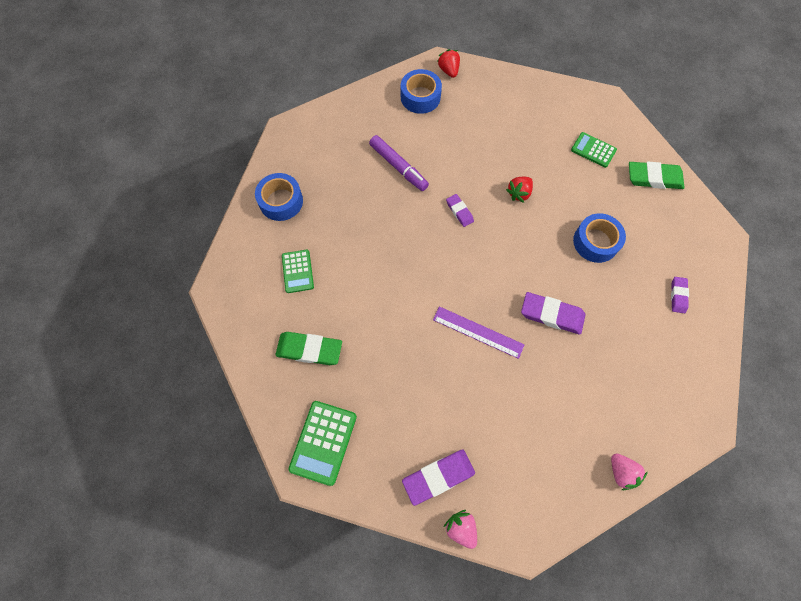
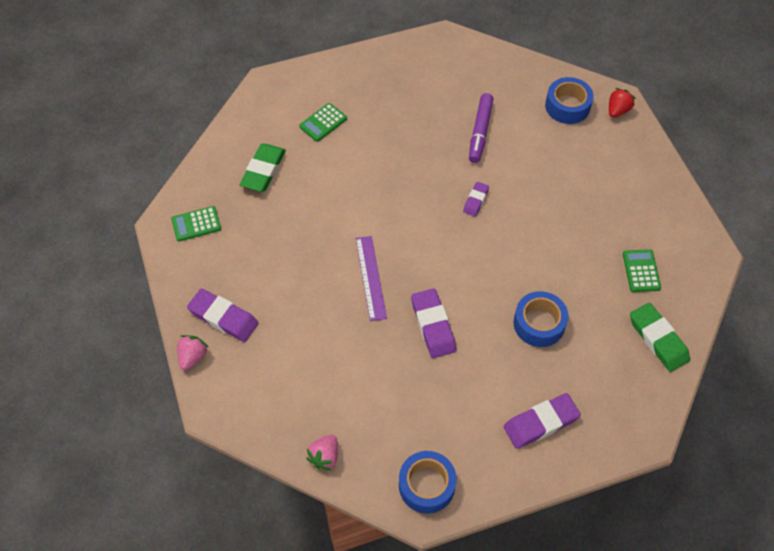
camera: 55 degrees right, 10 degrees down
(281, 201) = (375, 74): blue tape -> blue tape (426, 485)
(309, 350) = (263, 170): green eraser -> green eraser turned 45 degrees clockwise
(323, 442) = (196, 224): green calculator -> green calculator, size x0.66
(519, 193) = (535, 235): red strawberry -> none
(678, 296) = (541, 423): purple eraser -> purple eraser, size x1.75

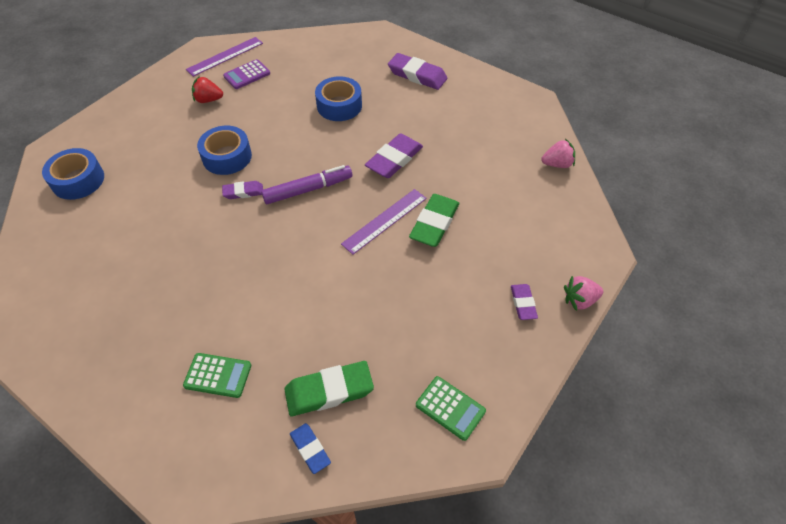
camera: 125 degrees left, 5 degrees down
(223, 317) = (523, 303): purple eraser -> purple eraser, size x0.57
(237, 144) = (310, 449): none -> blue eraser
(426, 485) = (516, 105): blue tape -> blue tape (227, 157)
(480, 132) = (151, 228): purple marker -> purple marker (308, 190)
(617, 110) = (67, 146): red strawberry -> red strawberry (208, 100)
(641, 271) = (247, 75): green calculator -> purple calculator
(658, 339) = (301, 49): green eraser -> green eraser (434, 223)
(686, 266) = (225, 56): none -> purple ruler

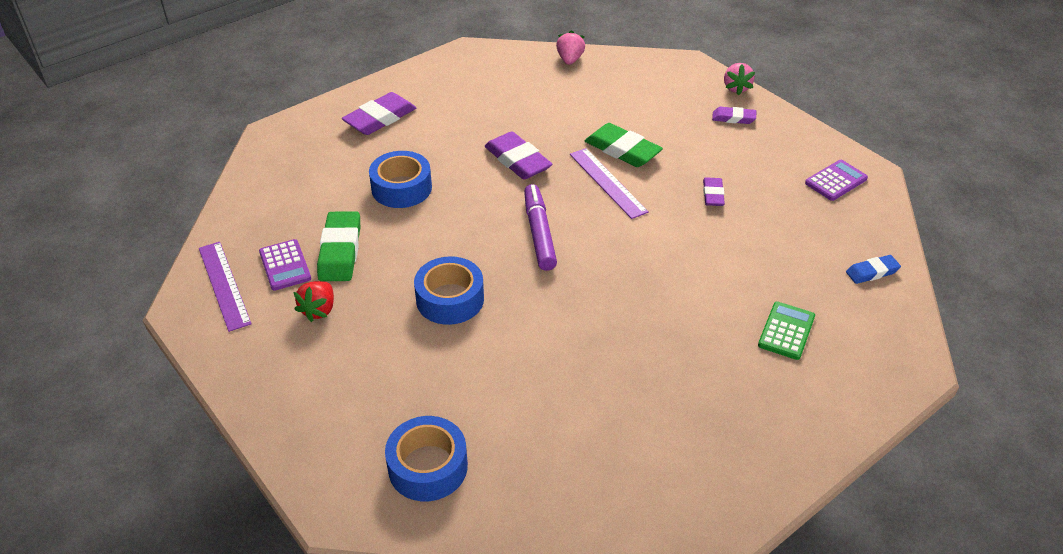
camera: 75 degrees left, 10 degrees down
(243, 192) = (522, 289): purple eraser -> purple eraser (713, 194)
(329, 391) = (812, 252): green eraser -> green eraser (340, 251)
(450, 408) = (836, 181): green calculator -> purple calculator

